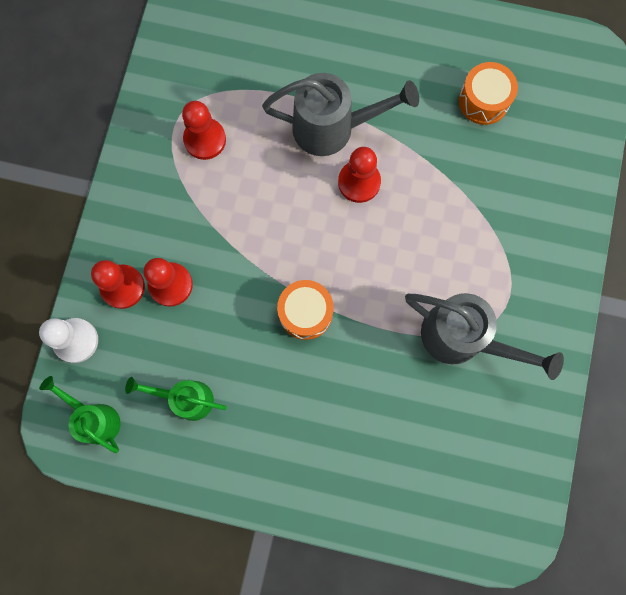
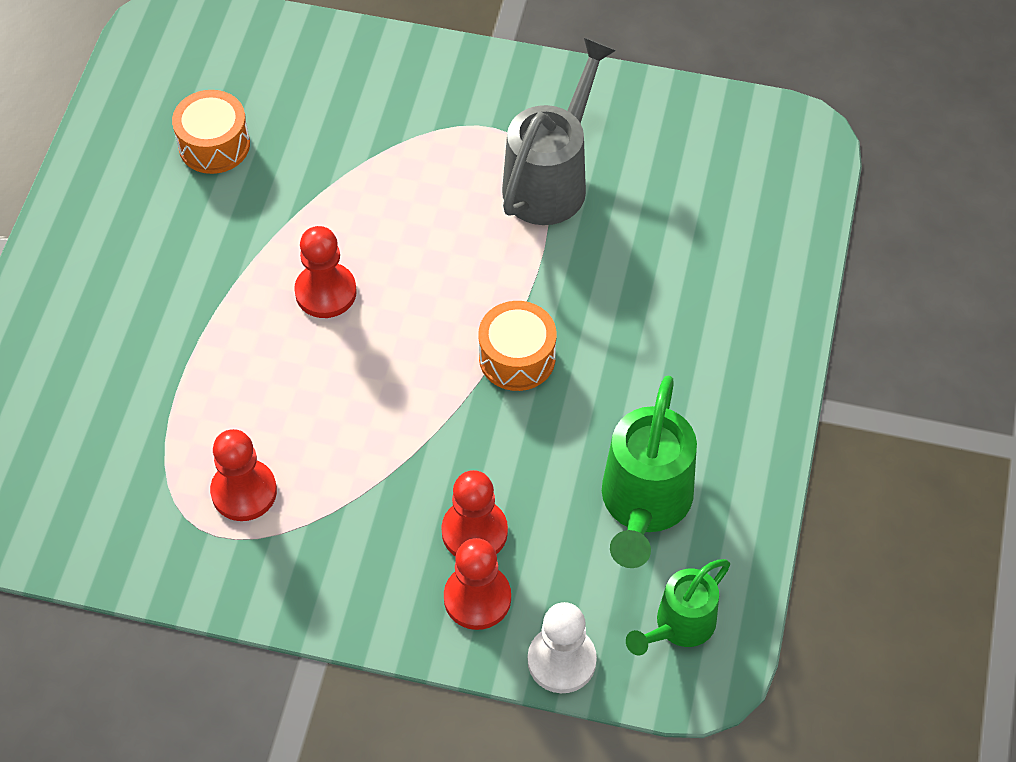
camera: 90 degrees left, 20 degrees down
(187, 399) = (644, 504): green watering can -> green watering can, size x1.61
(332, 128) = (240, 324): grey watering can -> none

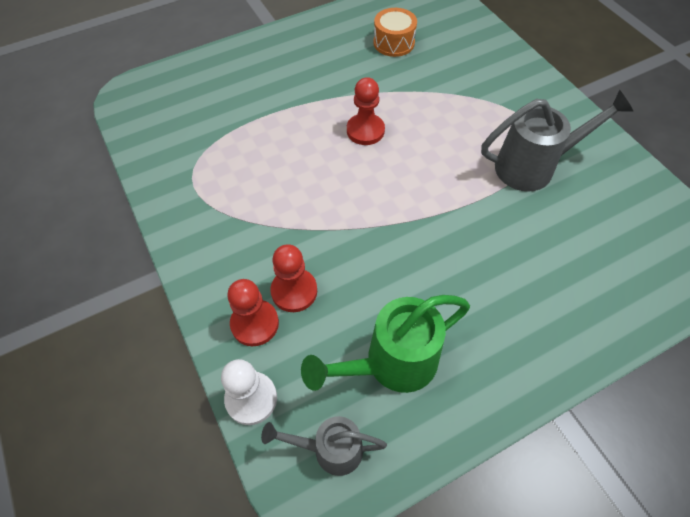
camera: 50 degrees right, 0 degrees up
(244, 492) = (227, 180): red pawn -> none
(517, 358) = (416, 231): orange drum -> none
(679, 626) = (331, 449): green watering can -> grey watering can

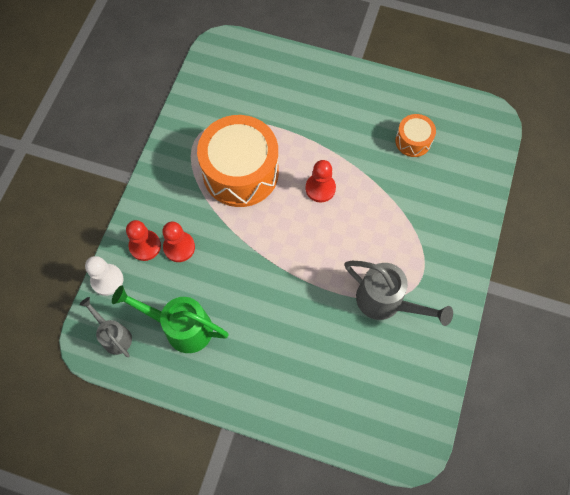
camera: 45 degrees right, 10 degrees up
(275, 176) = (240, 172): none -> orange drum

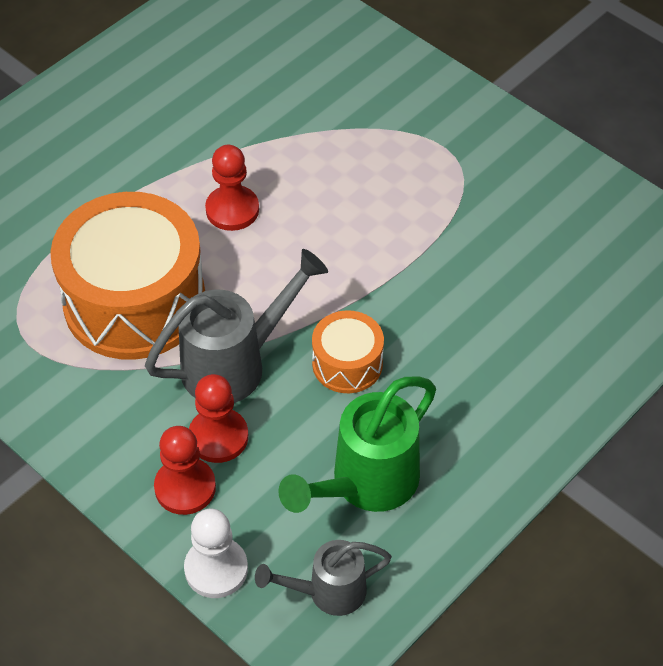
camera: 65 degrees left, 15 degrees down
(385, 301) = (463, 205): grey watering can -> grey watering can (234, 364)
(413, 141) = (226, 72): orange drum -> orange drum (347, 364)

